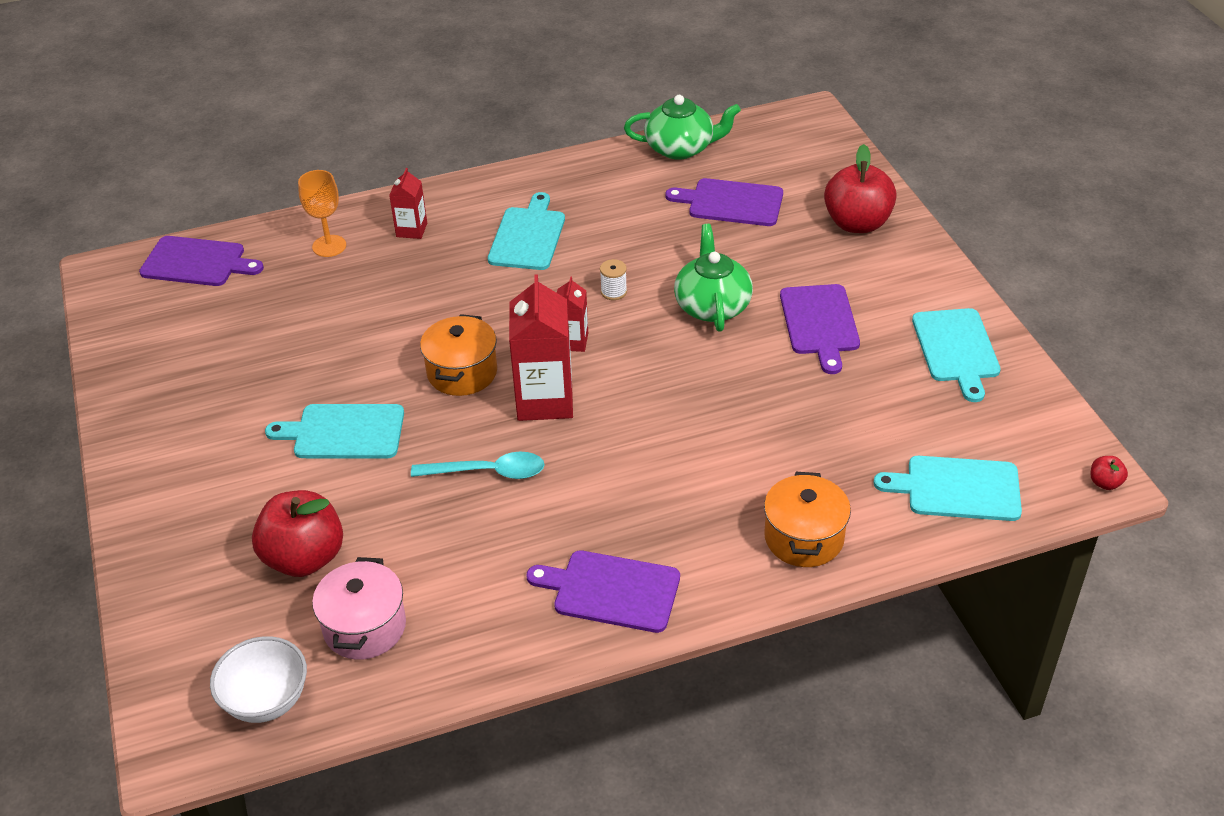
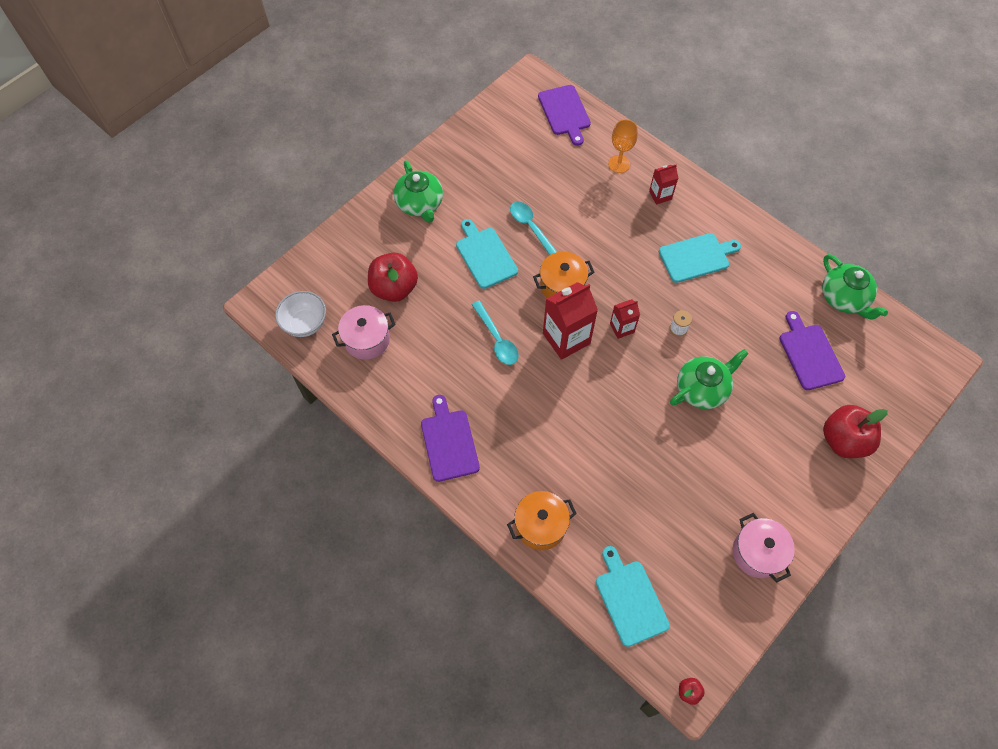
camera: 60 degrees right, 20 degrees up
(188, 471) = (420, 204): none -> green teapot
(345, 367) = (531, 228): none -> turquoise spoon
(820, 323) = (727, 458): purple cutting board -> none
(956, 349) = (757, 553): turquoise cutting board -> pink pot

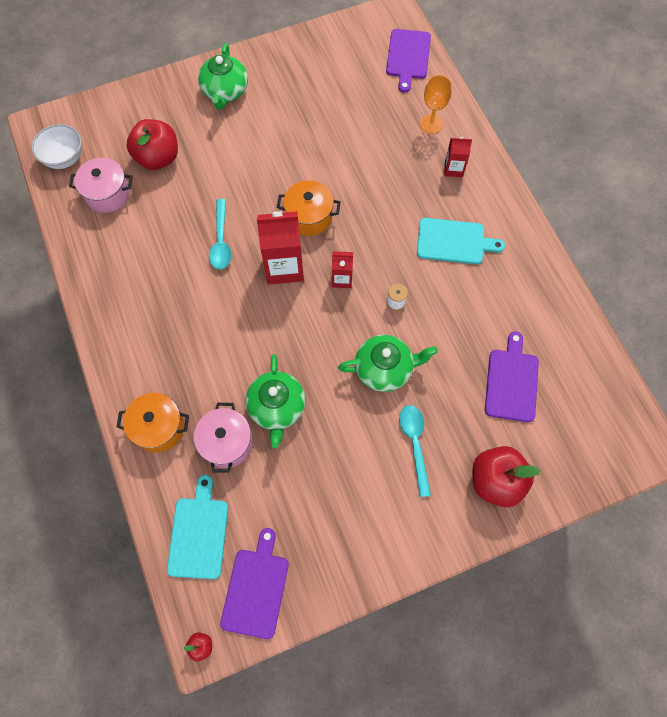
camera: 25 degrees right, 5 degrees up
(449, 442) = (124, 315): purple cutting board -> purple cutting board (256, 588)
(485, 256) = (255, 161): turquoise cutting board -> none
(531, 228) = (313, 152): turquoise spoon -> turquoise spoon (415, 444)
(757, 553) = (344, 548): pink pot -> pink pot (227, 442)
(844, 298) = (580, 342): green teapot -> green teapot (277, 407)

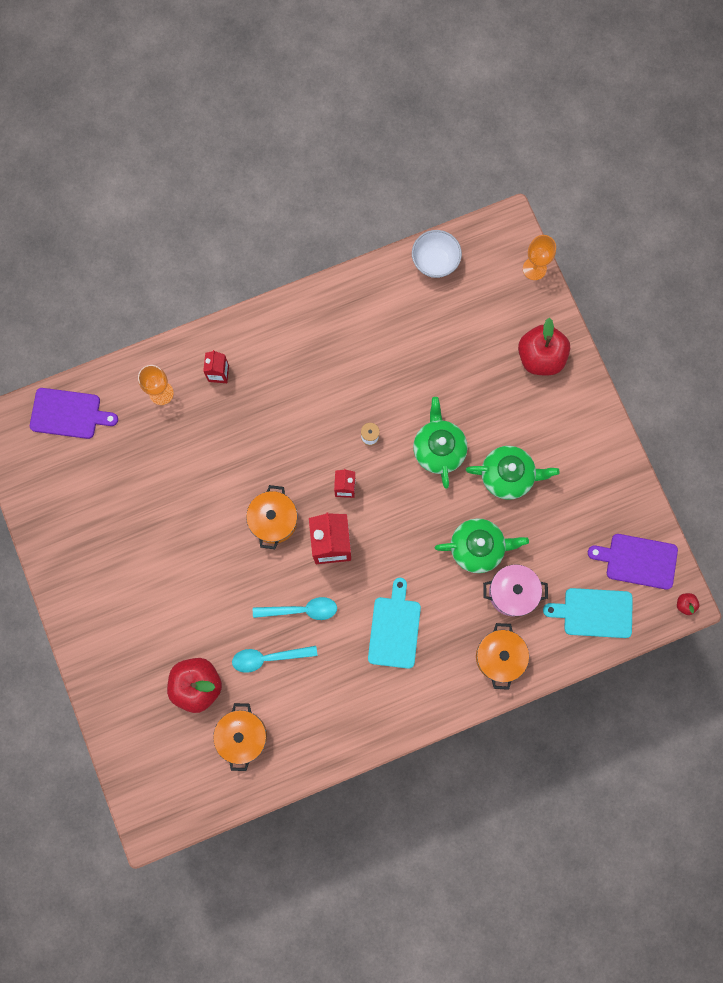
camera: 90 degrees left, 10 degrees up
(64, 158) = (195, 790): white bowl -> white bowl (435, 262)
(108, 194) = (242, 736): pink pot -> orange pot
(225, 91) = (109, 616): green teapot -> green teapot (508, 475)
(415, 444) = (510, 424): turquoise spoon -> turquoise spoon (268, 657)
(454, 241) = (304, 378): turquoise cutting board -> turquoise cutting board (394, 629)
(511, 382) = (450, 336): purple cutting board -> none
(602, 477) = (534, 268): none -> orange goblet

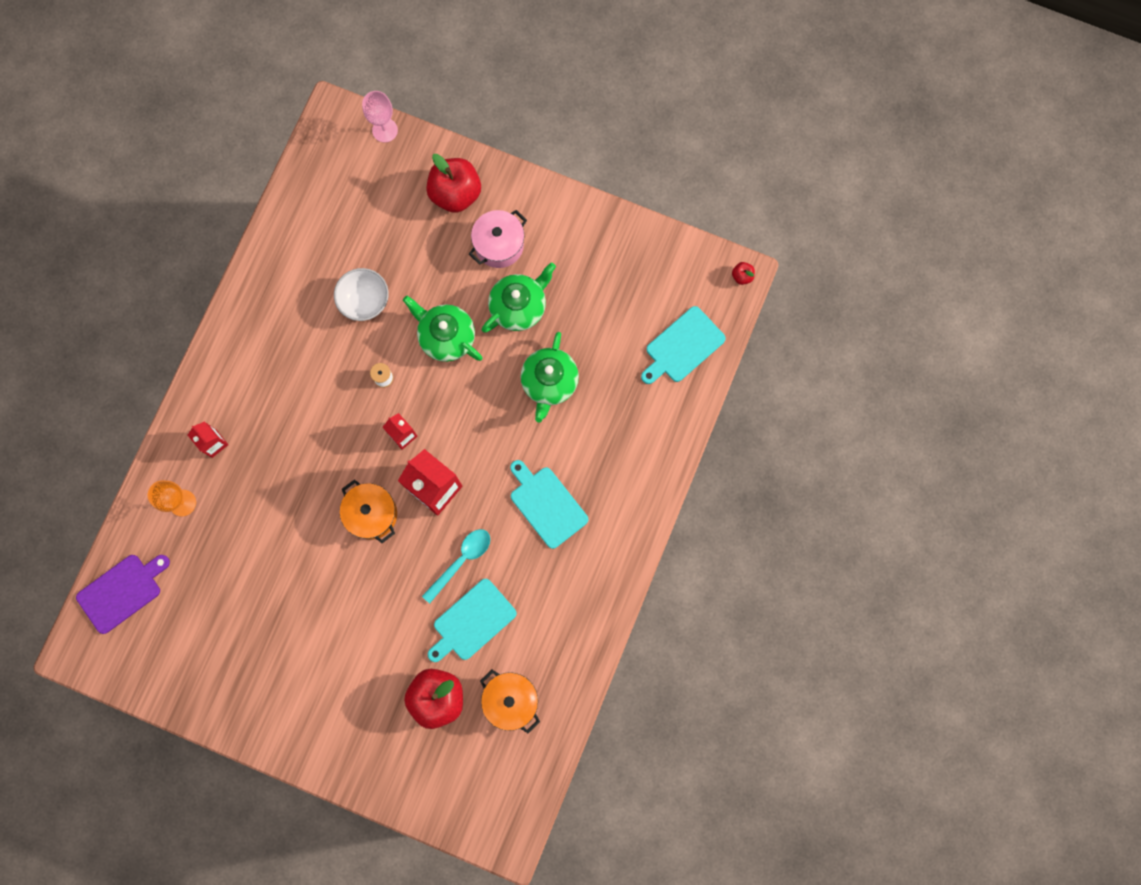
camera: 45 degrees left, 0 degrees up
(268, 657) = (472, 621): turquoise spoon -> turquoise cutting board
(435, 262) = (302, 196): white bowl -> white bowl (365, 301)
(478, 547) = (549, 382): green teapot -> green teapot turned 150 degrees clockwise
(499, 656) = (645, 448): orange pot -> none
(512, 592) = (608, 391): pink pot -> pink pot (499, 245)
(534, 268) = (385, 130): orange goblet -> pink goblet
(638, 561) = (677, 277): purple cutting board -> none

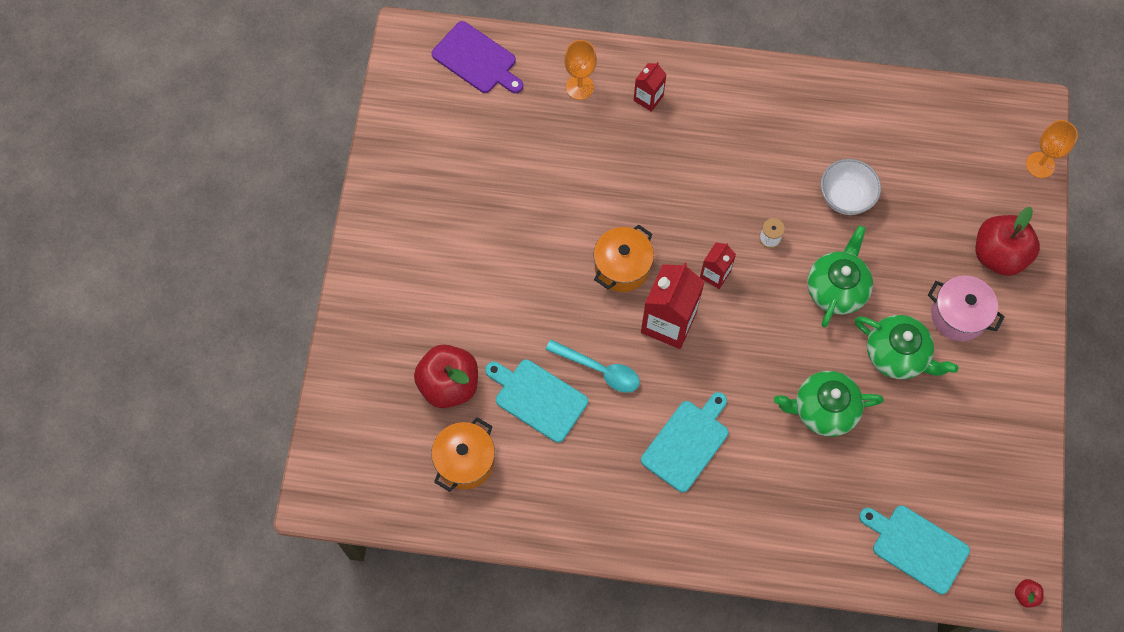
camera: 75 degrees right, 10 degrees down
(385, 130) = (1040, 165): pink goblet -> orange goblet

